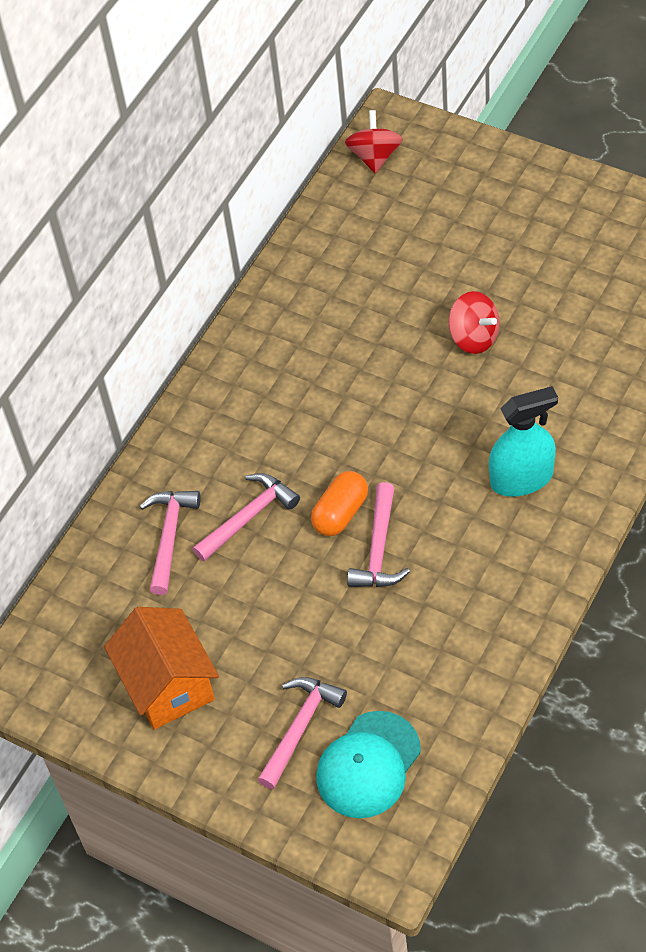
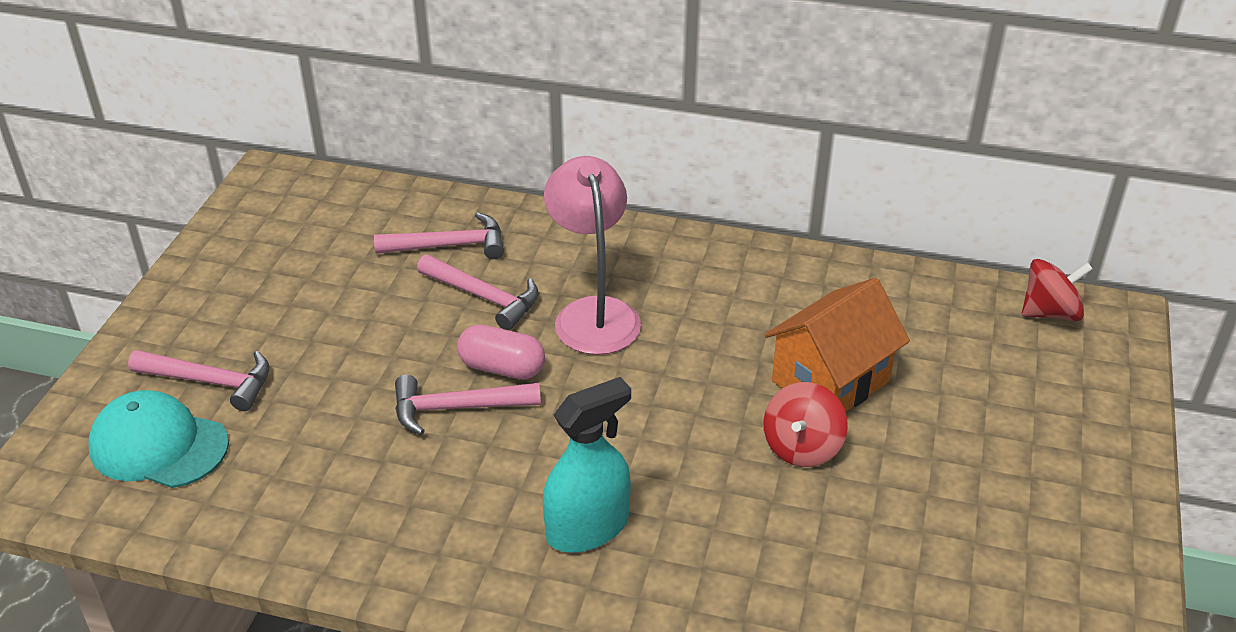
camera: 70 degrees right, 15 degrees down
(168, 685) = (266, 276): orange house -> orange house (830, 381)
(292, 442) = (593, 313): none -> pink lamp
(340, 513) = (502, 368): orange capsule -> pink capsule
(521, 478) = (587, 528): turquoise spray bottle -> turquoise spray bottle turned 90 degrees counterclockwise

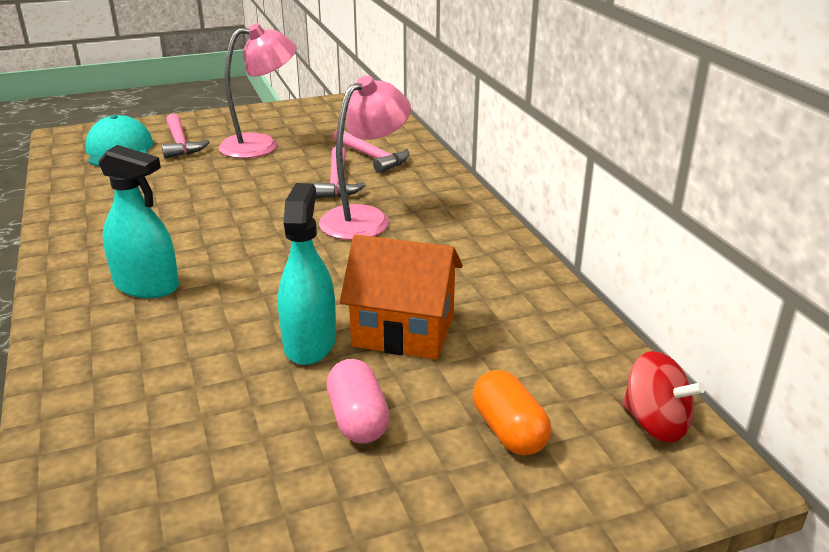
camera: 55 degrees right, 10 degrees down
(306, 314) = (261, 145): none -> pink lamp
(457, 408) = (223, 208): pink hammer -> none
(502, 368) = (275, 209): pink capsule -> pink capsule (358, 419)
(802, 447) = (310, 343): red spinning top -> turquoise spray bottle
(1010, 387) = (509, 431): none -> orange capsule

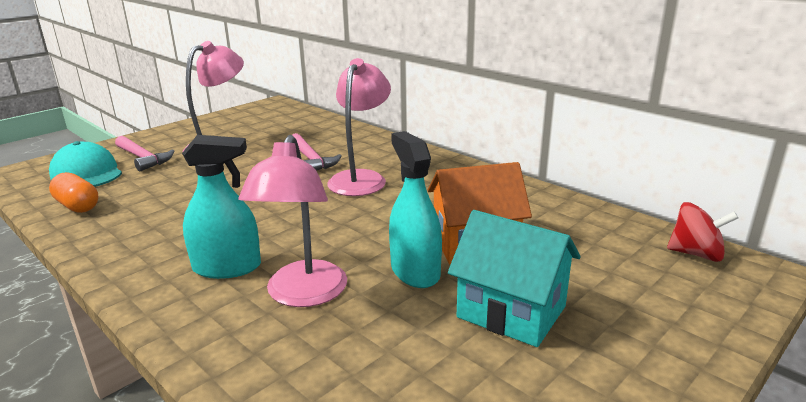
camera: 25 degrees left, 5 degrees down
(183, 335) = (303, 295): none -> pink lamp
(358, 419) = (511, 312): pink capsule -> turquoise house
(372, 157) = (321, 139): pink hammer -> none
(509, 431) = (619, 286): orange capsule -> orange capsule (77, 206)

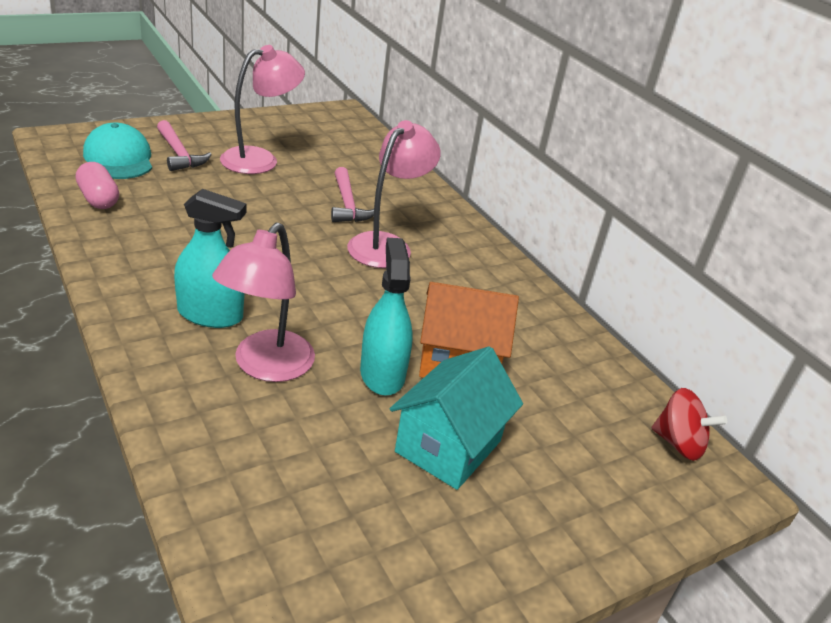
camera: 10 degrees right, 10 degrees up
(77, 206) = (98, 199): orange capsule -> pink capsule
(511, 312) = (448, 446): turquoise house -> turquoise house turned 75 degrees clockwise

